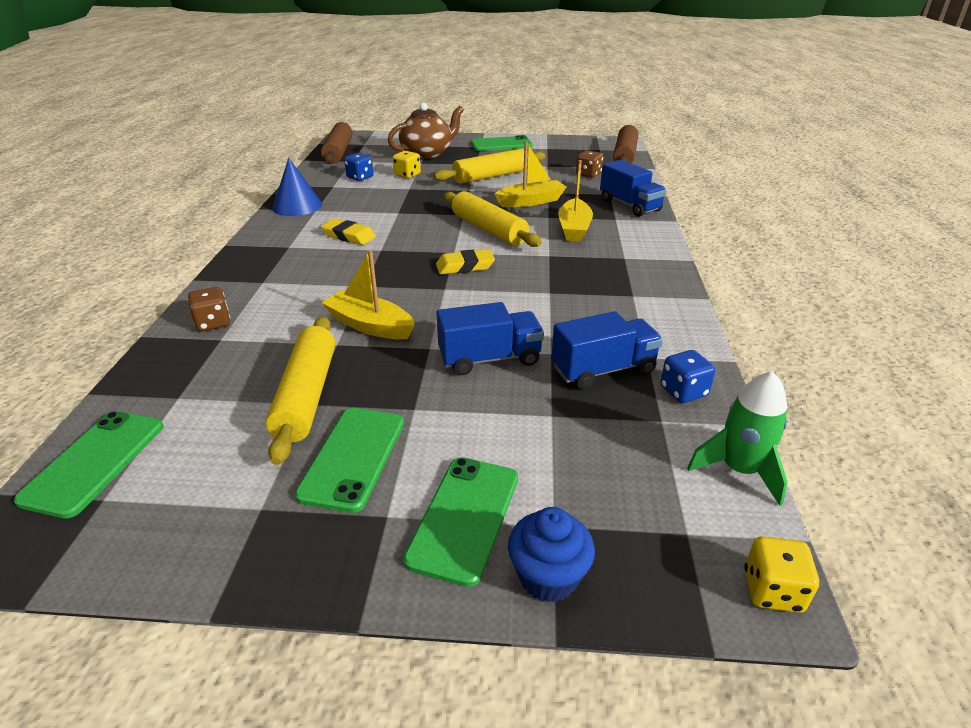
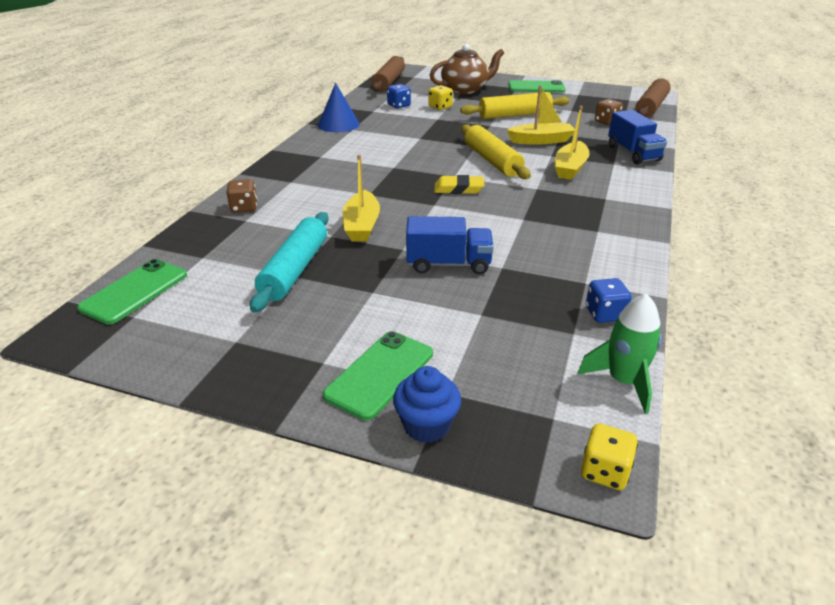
camera: 15 degrees right, 0 degrees up
(307, 395) = (295, 270): yellow rolling pin -> turquoise rolling pin
(349, 236) = (371, 153): yellow eraser -> none
(353, 457) = (313, 319): green phone -> none
(370, 325) = (362, 225): yellow boat -> yellow boat turned 135 degrees counterclockwise
(603, 370) = (541, 287): blue truck -> none

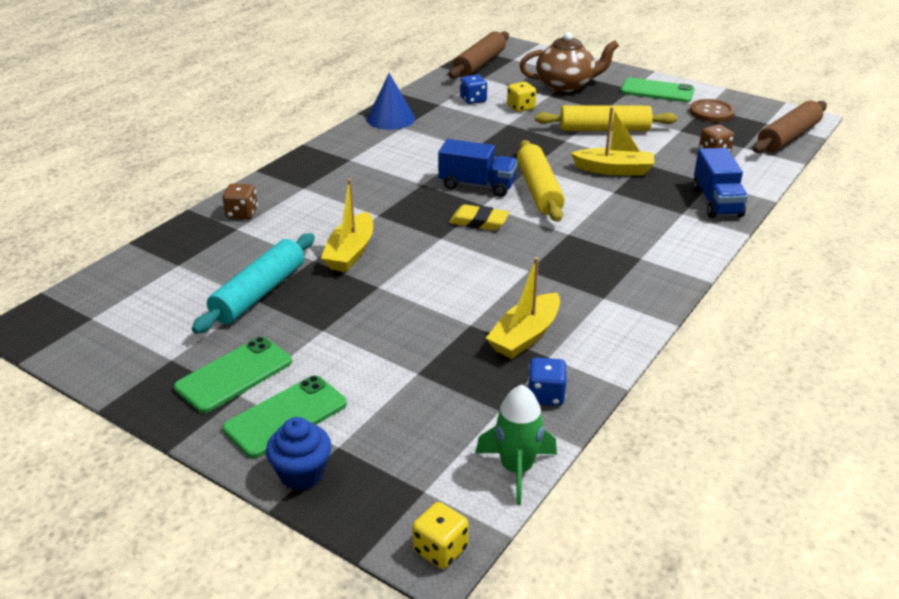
camera: 15 degrees right, 0 degrees up
(134, 291) = (102, 292): green phone -> green phone (234, 375)
(448, 264) = (416, 311): blue truck -> blue truck (477, 185)
(570, 168) = (625, 212): yellow boat -> yellow boat (525, 336)
(585, 97) = (711, 112): none -> brown button

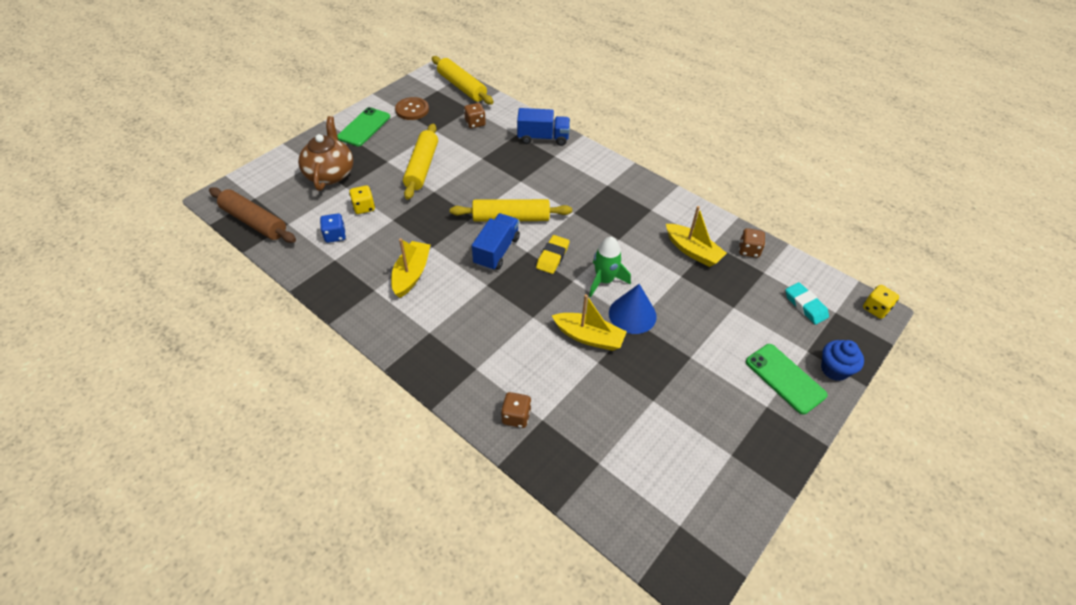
camera: 85 degrees left, 15 degrees up
(234, 375) = (746, 410): green phone -> none
(259, 293) = (644, 398): turquoise rolling pin -> none
(390, 118) = (353, 297): blue cone -> blue cone (632, 314)
(433, 453) = (805, 305): none -> turquoise eraser
(516, 469) = (811, 271): green rocket -> green rocket (604, 280)
(546, 395) = (749, 250): blue dice -> brown dice
(614, 170) = (488, 174): yellow boat -> yellow boat (411, 274)
(788, 137) = (462, 87): brown rolling pin -> yellow rolling pin

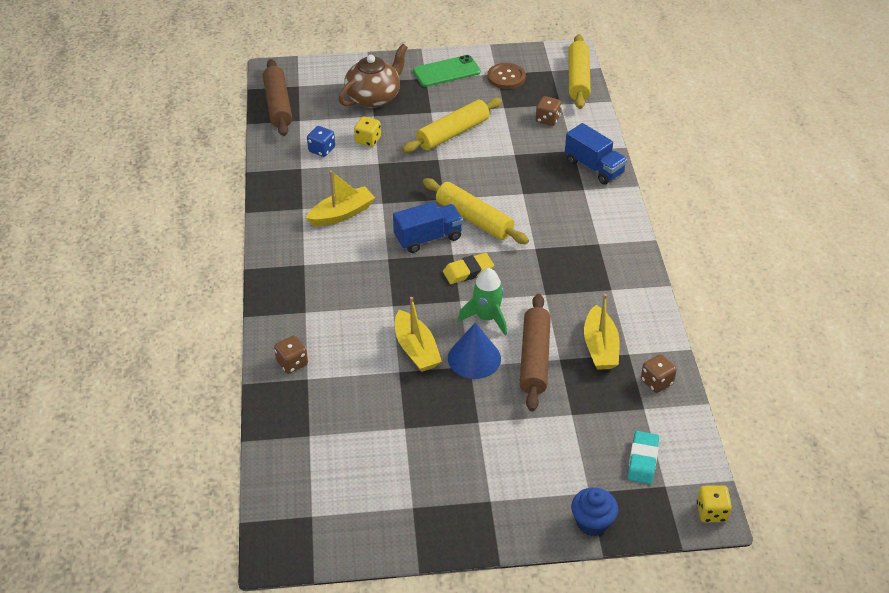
camera: 45 degrees right, 5 degrees down
(667, 287) = (534, 358): none -> brown rolling pin
(785, 378) = (536, 495): green phone -> none

